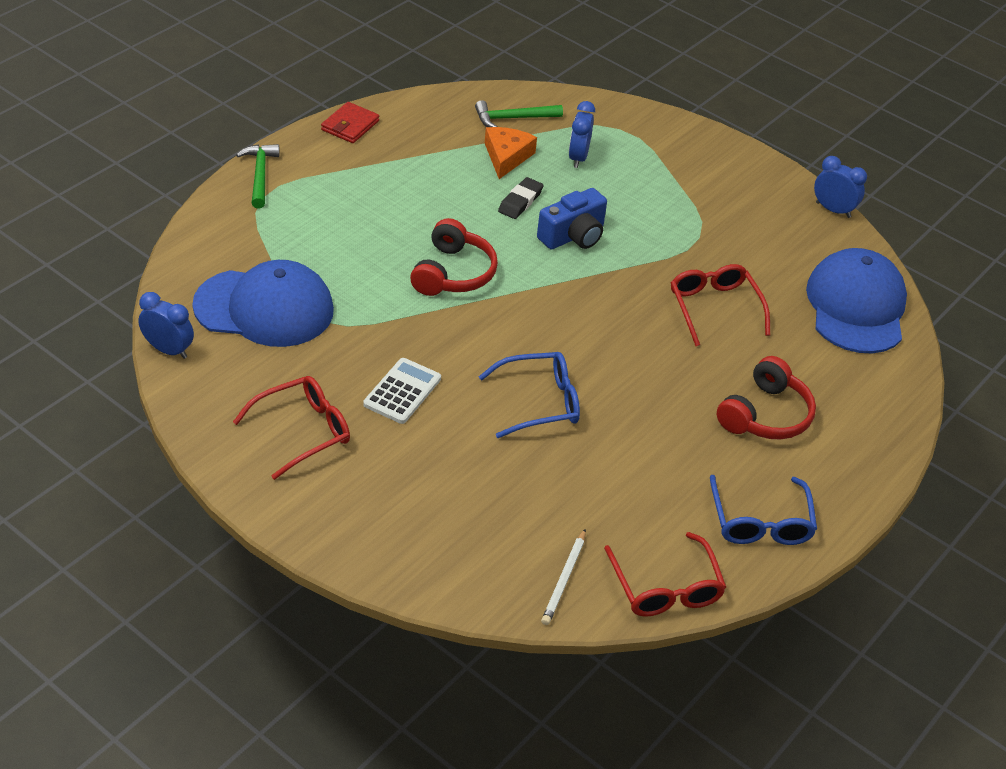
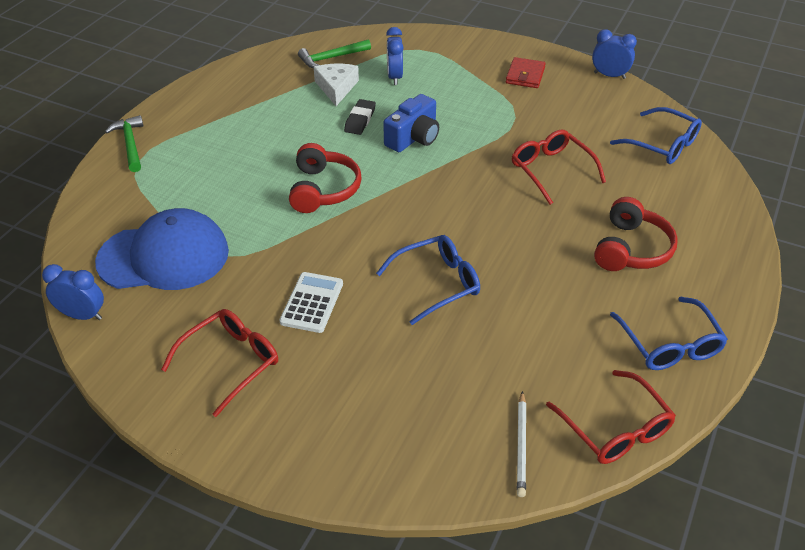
camera: 10 degrees left, 0 degrees up
(350, 125) = (198, 89): red wallet -> red wallet (525, 75)
(506, 156) = (336, 88): orange cheese -> white cheese
(856, 307) = (662, 144): blue cap -> blue glasses

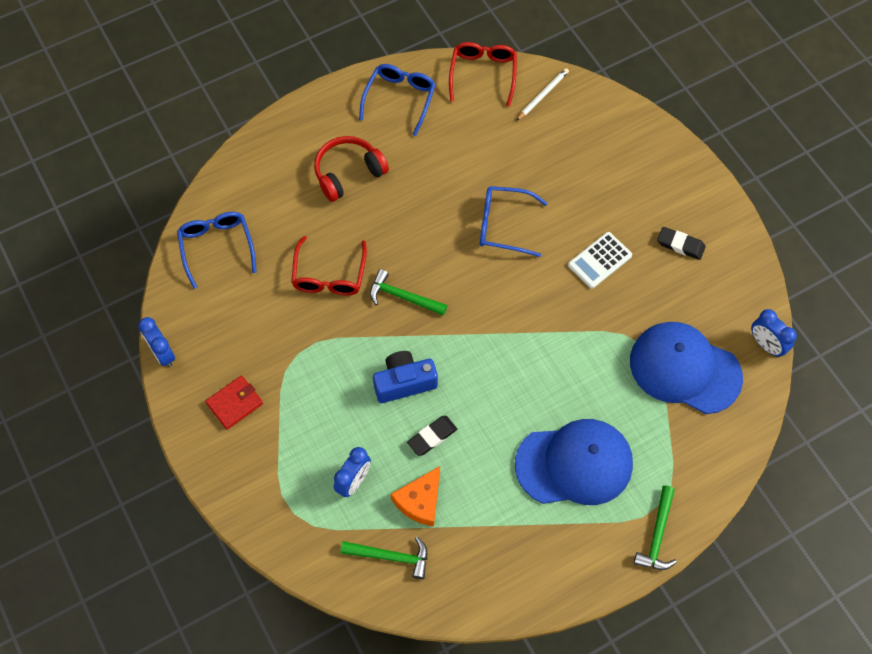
camera: 145 degrees left, 20 degrees up
(229, 153) = (574, 464): none -> blue cap
(230, 363) = (680, 245): red glasses -> black eraser
(323, 189) = (522, 366): red headphones -> none
(336, 88) = (420, 501): white cheese -> orange cheese
(473, 186) = (403, 297): none -> green hammer

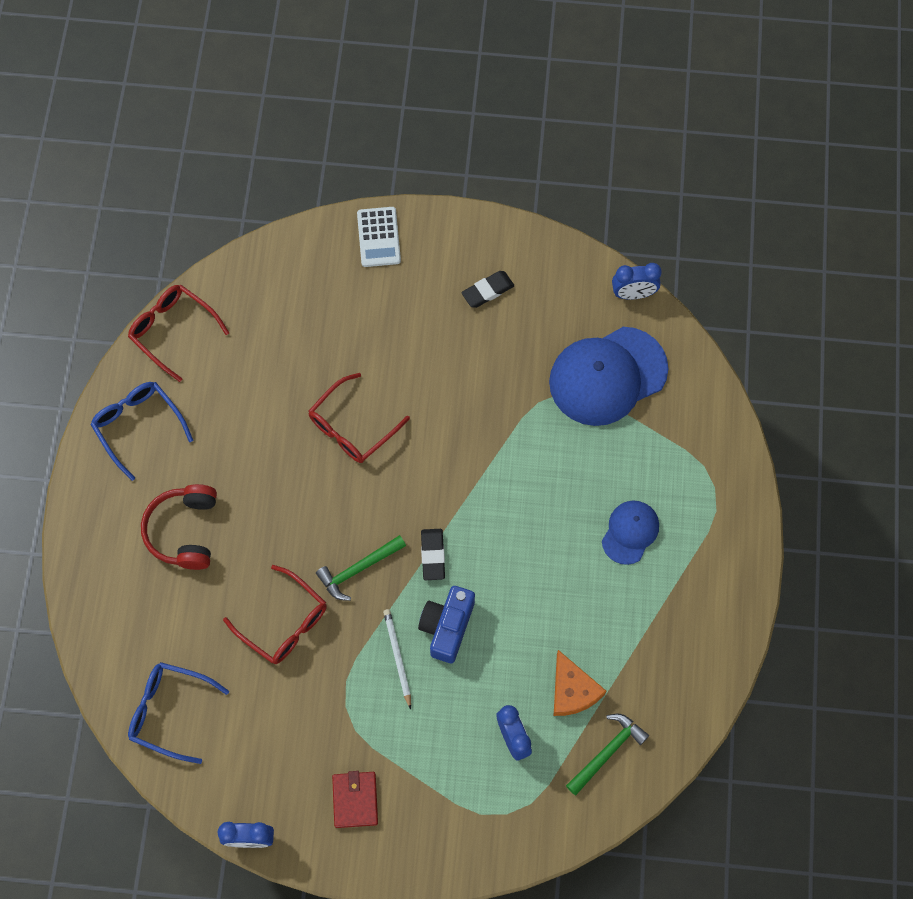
camera: 55 degrees left, 5 degrees up
(432, 437) = (518, 638): black eraser -> black eraser (432, 555)
(504, 225) = (352, 427): blue glasses -> red glasses
(542, 95) = (240, 294): white pencil -> white pencil (397, 657)
(574, 464) = (630, 532): blue cap -> blue cap, size x0.53
(599, 260) = (451, 370): white calculator -> white calculator (378, 237)
(657, 535) = (740, 510): green hammer -> none

